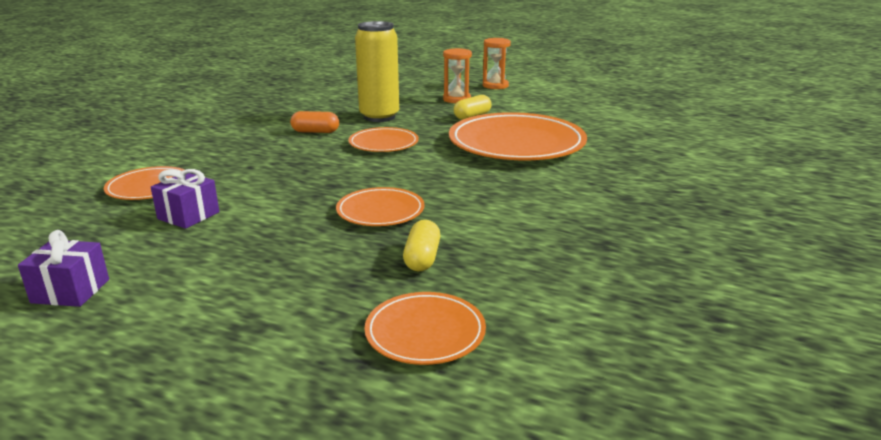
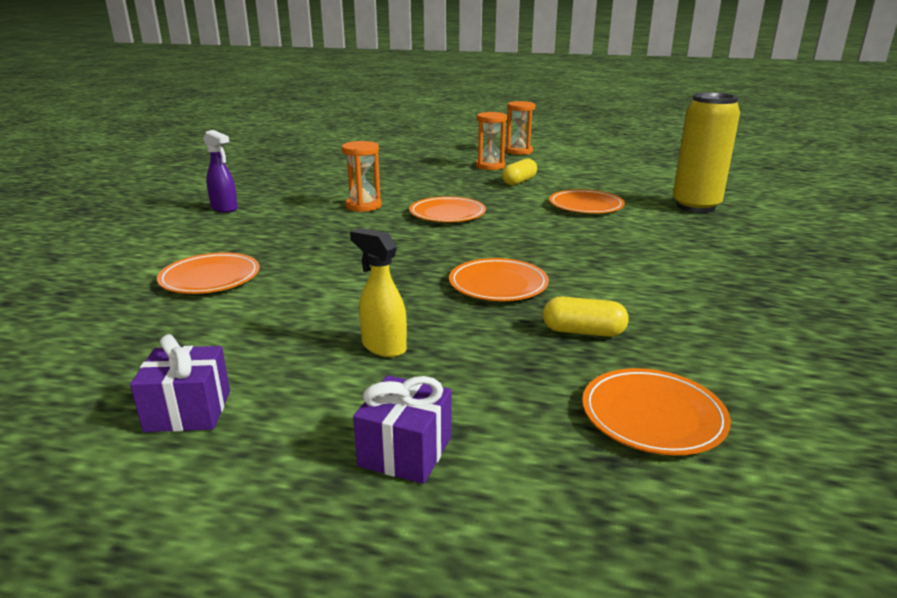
camera: 10 degrees left, 0 degrees up
(188, 215) = (279, 306): purple gift -> purple gift (405, 451)
(197, 127) = (224, 208): none -> purple spray bottle
(248, 256) = (383, 347): none -> yellow spray bottle
(315, 132) = (363, 206): orange capsule -> orange hourglass
(379, 117) = (422, 187): yellow can -> yellow can (695, 206)
(422, 258) = (583, 332): yellow capsule -> yellow capsule turned 75 degrees counterclockwise
(516, 143) = (586, 206): orange plate -> orange plate, size x0.51

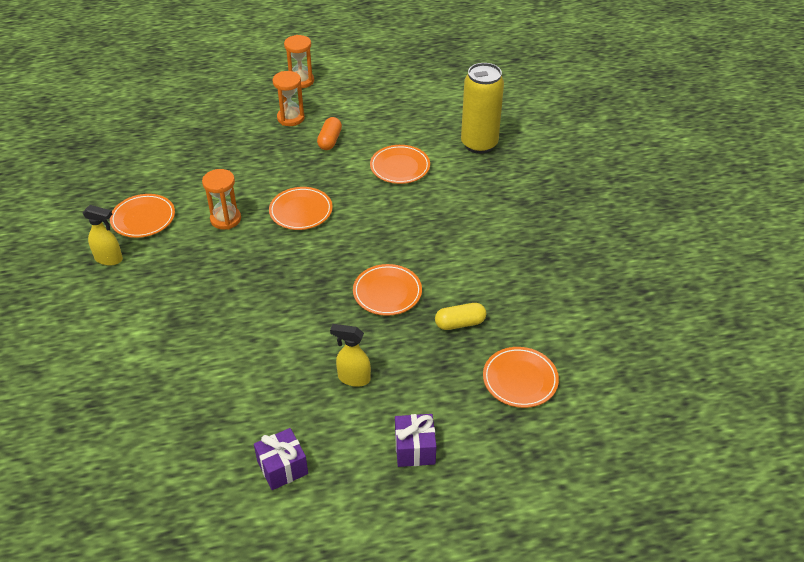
camera: 25 degrees left, 20 degrees up
(210, 278) = (184, 352): orange plate -> orange plate (143, 218)
(224, 208) = (109, 259): purple spray bottle -> yellow spray bottle
(519, 181) = (330, 140): yellow capsule -> orange capsule

